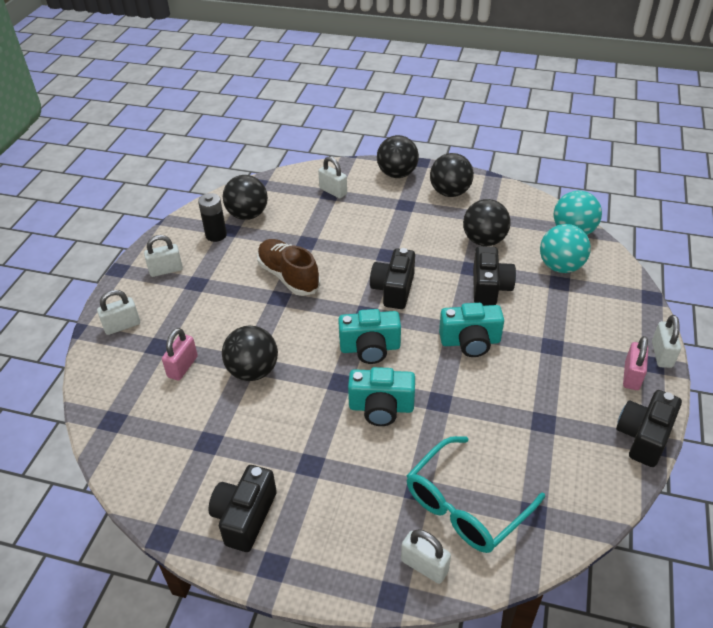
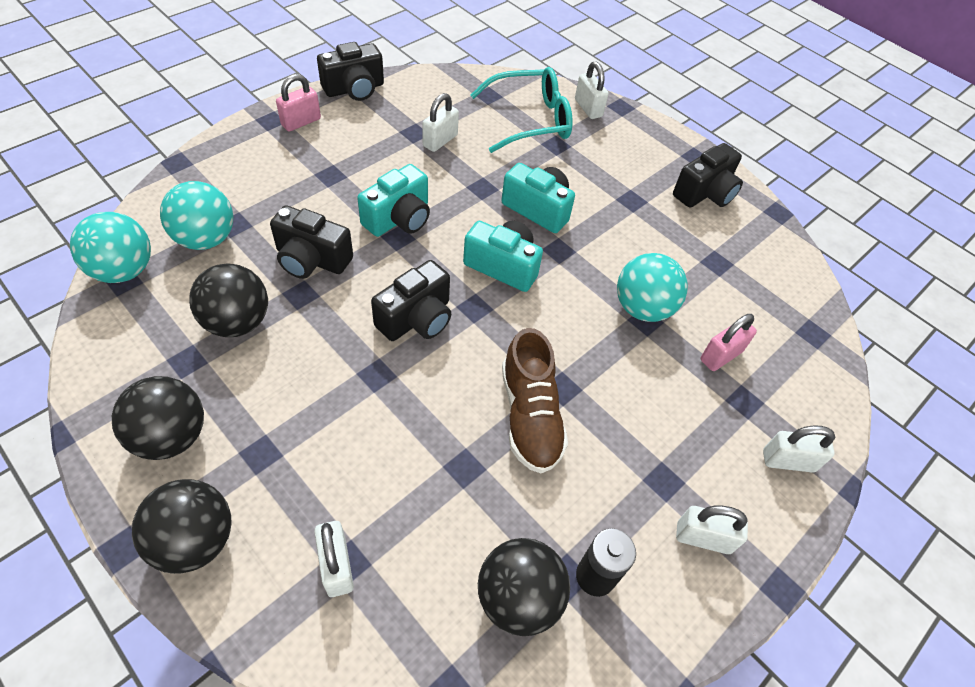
camera: 155 degrees left, 10 degrees up
(253, 371) = (642, 308): black ball -> turquoise ball
(470, 341) = (399, 218): turquoise camera -> turquoise camera turned 105 degrees clockwise
(489, 288) = (311, 259): black camera -> black camera turned 105 degrees counterclockwise
(661, 354) = (252, 121): white padlock -> white padlock (440, 141)

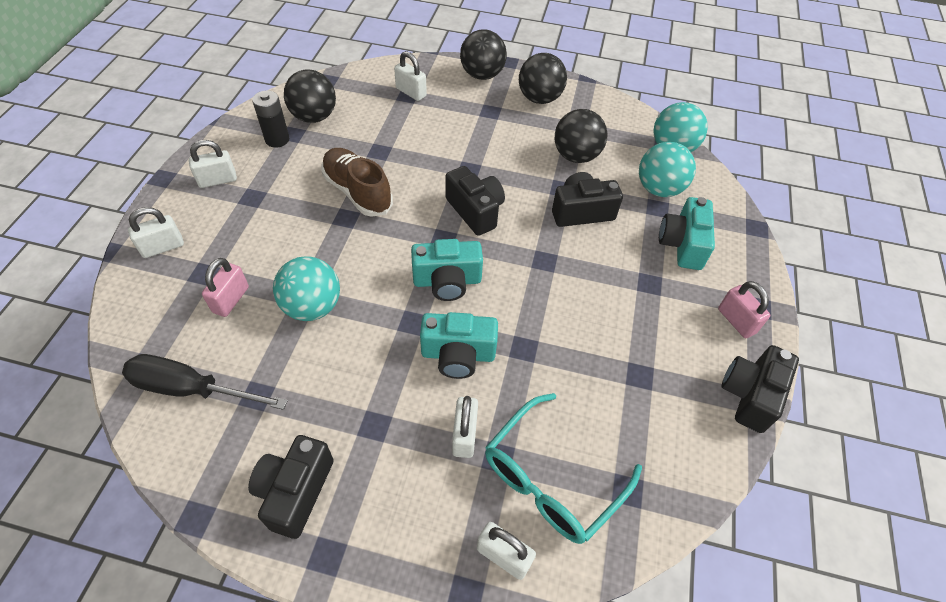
camera: 150 degrees right, 0 degrees up
(301, 122) = (736, 321): pink padlock -> pink padlock turned 45 degrees counterclockwise
(399, 218) = (559, 276): turquoise camera -> turquoise camera (682, 244)
(416, 318) = (475, 211): black camera -> black camera turned 135 degrees clockwise
(440, 141) = (608, 380): white padlock -> white padlock (464, 435)
(771, 293) = (191, 389): none -> black screwdriver

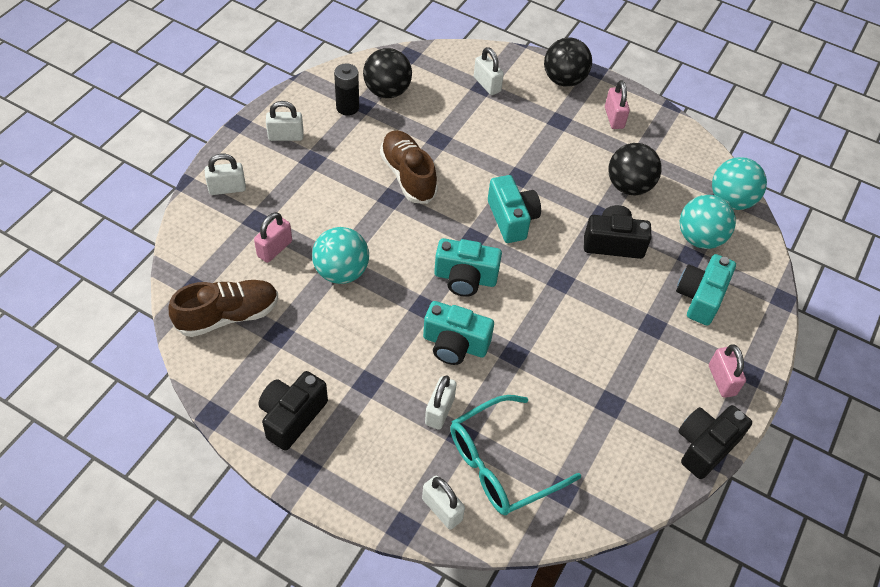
camera: 15 degrees right, 0 degrees up
(191, 389) = (228, 316): black screwdriver -> brown shoe
(475, 211) = (512, 219): black camera -> turquoise camera
(539, 98) = (614, 118): black ball -> pink padlock

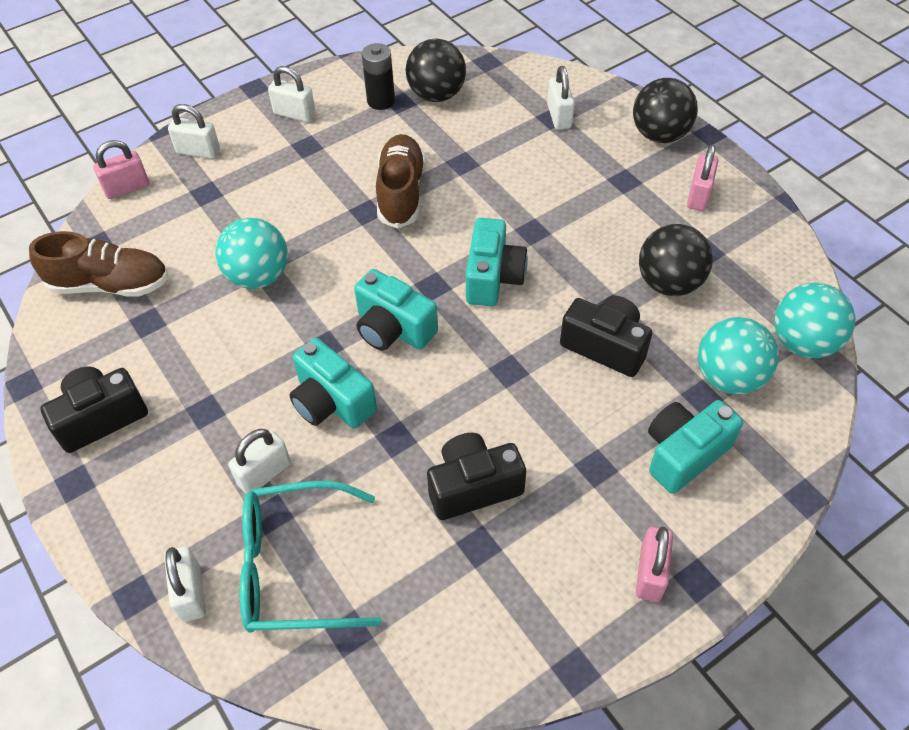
camera: 30 degrees right, 0 degrees up
(274, 249) = (204, 229): pink padlock -> pink padlock (127, 188)
(705, 446) = (573, 653): black camera -> black camera (473, 486)

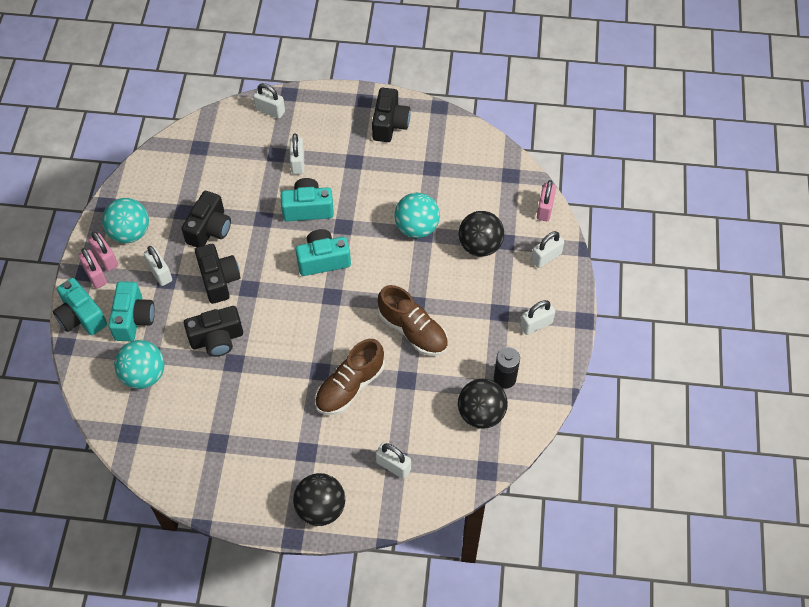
camera: 130 degrees right, 5 degrees up
(110, 284) = (473, 166): brown shoe -> brown shoe (349, 386)
(295, 567) = (244, 147): turquoise glasses -> none
(493, 277) = (308, 326): turquoise camera -> turquoise camera (81, 317)
(532, 410) = (219, 280): none -> black camera
(595, 484) = (160, 273): none -> white padlock
(669, 283) = (219, 403): black ball -> black ball (480, 246)
(698, 195) = (255, 479): pink padlock -> pink padlock (95, 275)
(803, 342) = (122, 428): turquoise ball -> turquoise ball (130, 233)

